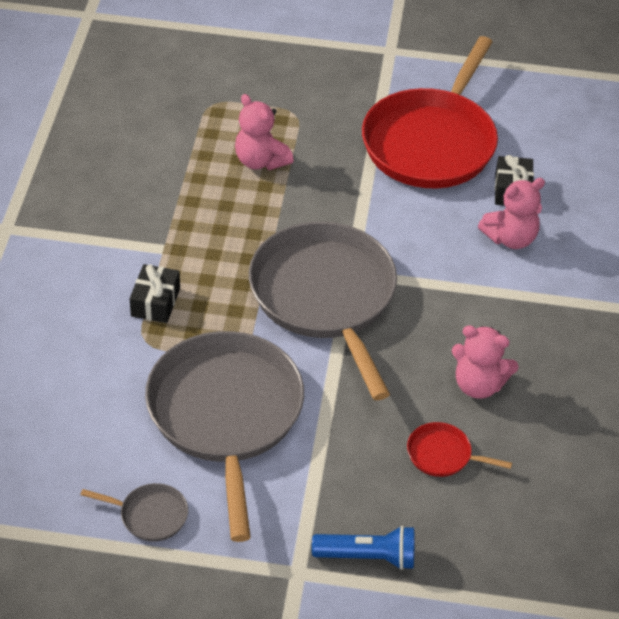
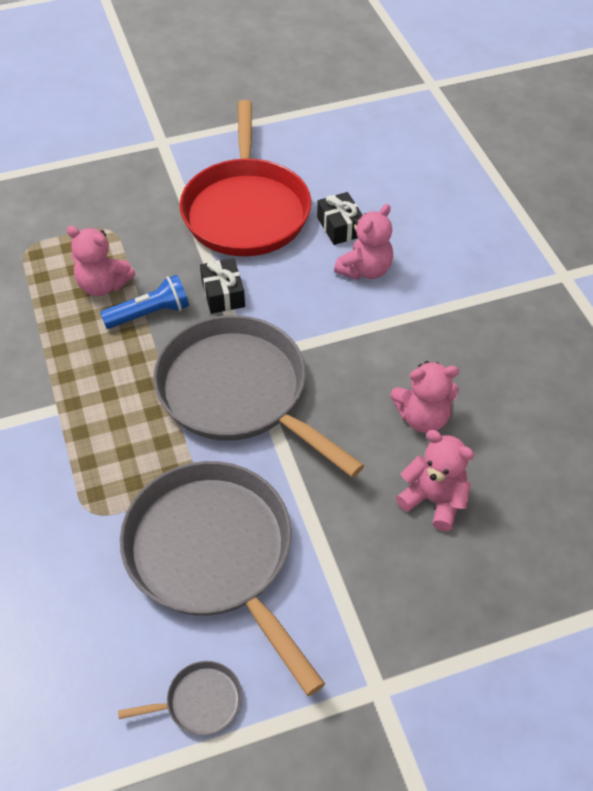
camera: 25 degrees left, 5 degrees up
(155, 302) = (79, 467): black gift -> black gift (223, 294)
(368, 556) = (432, 638): blue flashlight -> blue flashlight (150, 313)
(442, 455) = (434, 500): red pan -> pink teddy bear

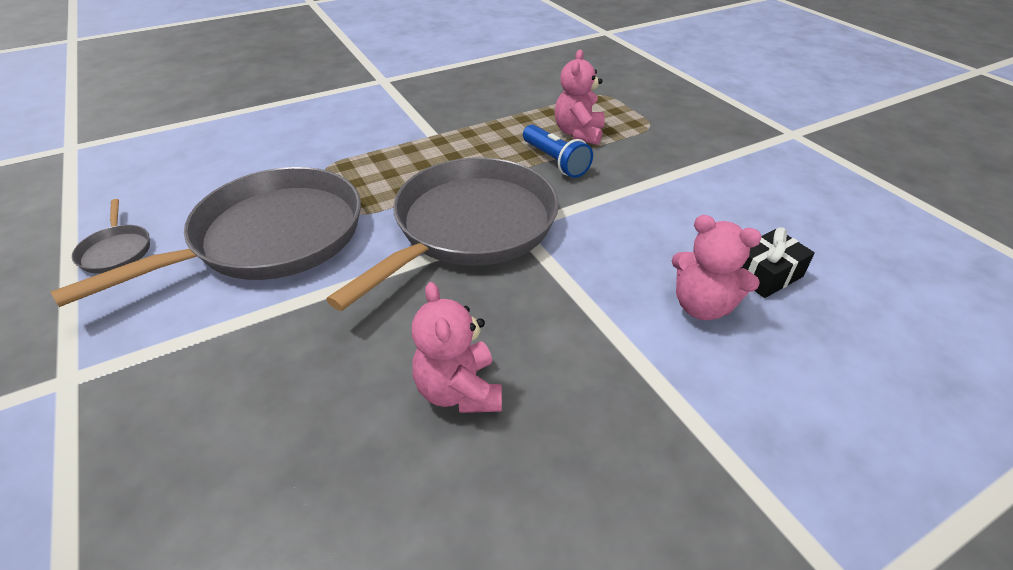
camera: 80 degrees right, 10 degrees down
(223, 294) = (601, 199): black gift -> none
(246, 210) = (736, 198): red pan -> none
(434, 500) = (320, 414): pink teddy bear -> none

